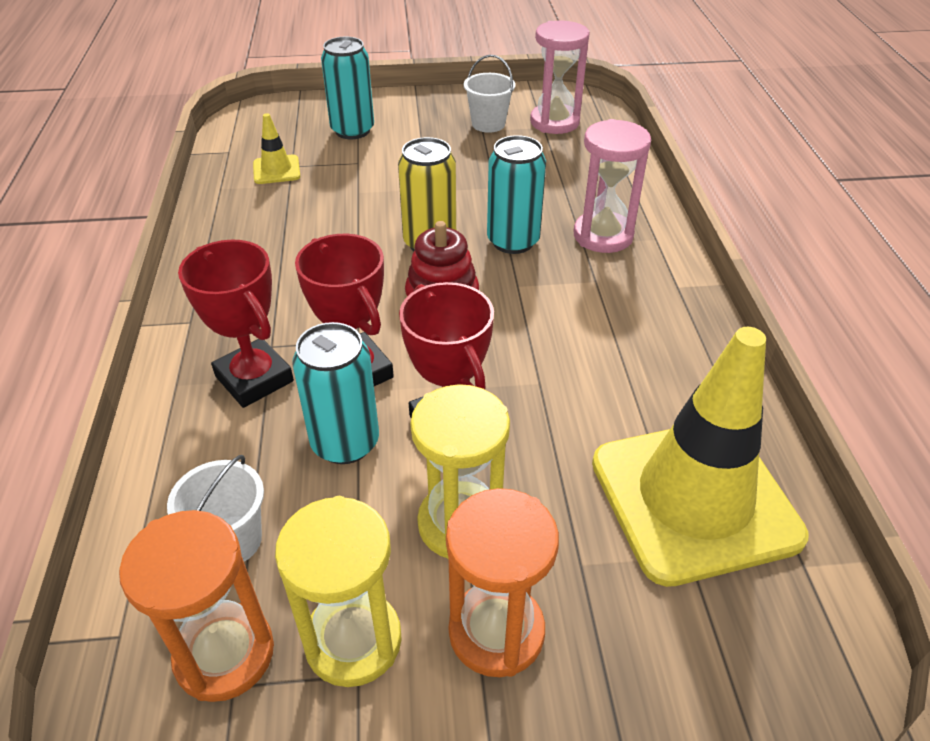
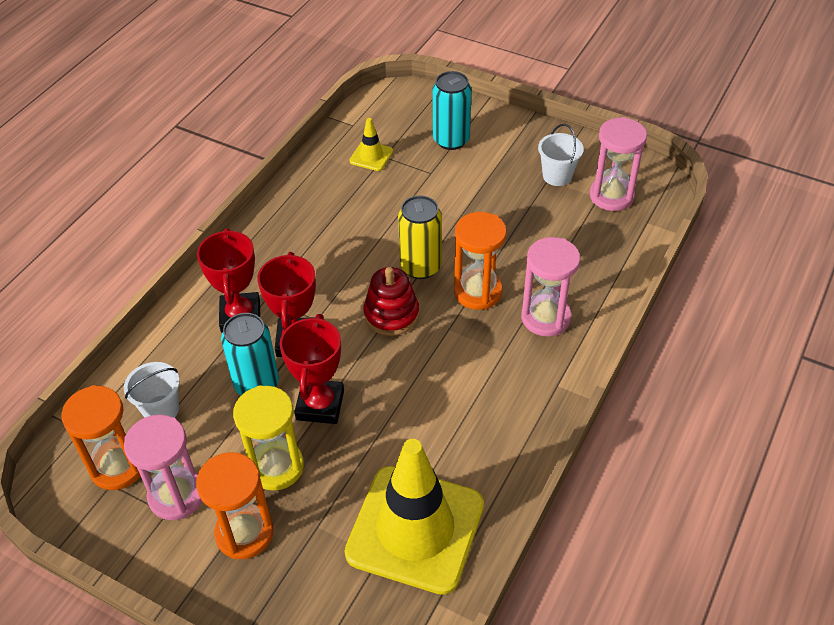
camera: 35 degrees right, 5 degrees up
(353, 640) = (176, 495): yellow hourglass -> pink hourglass
(513, 241) = (478, 292): turquoise can -> orange hourglass

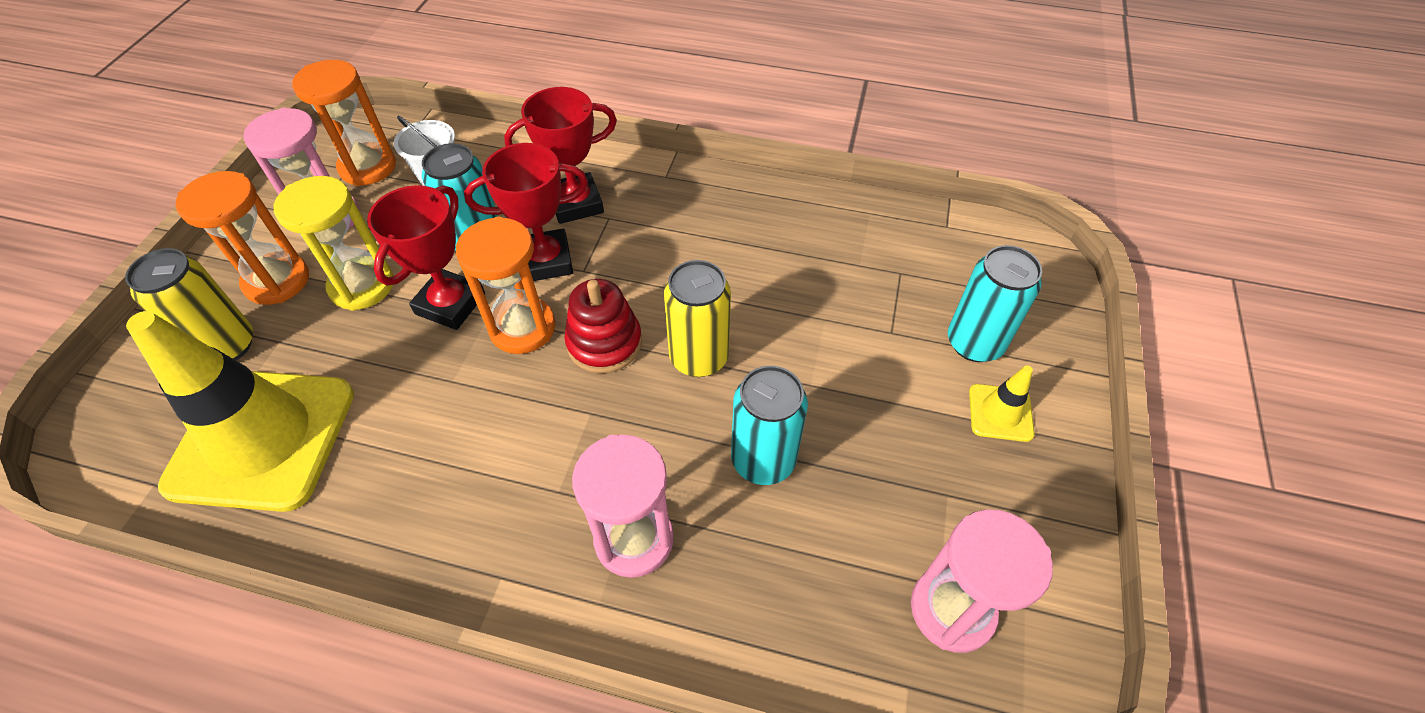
camera: 75 degrees right, 5 degrees up
(309, 566) = (227, 346): none -> yellow can
(320, 405) = (450, 304): red trophy -> red trophy turned 60 degrees counterclockwise
(371, 156) = (893, 259): yellow traffic cone -> yellow traffic cone (1000, 413)
(478, 292) = (667, 436): orange hourglass -> orange hourglass (522, 328)
(506, 250) = (763, 460): none -> turquoise can
(557, 176) = (963, 508): white bucket -> none

